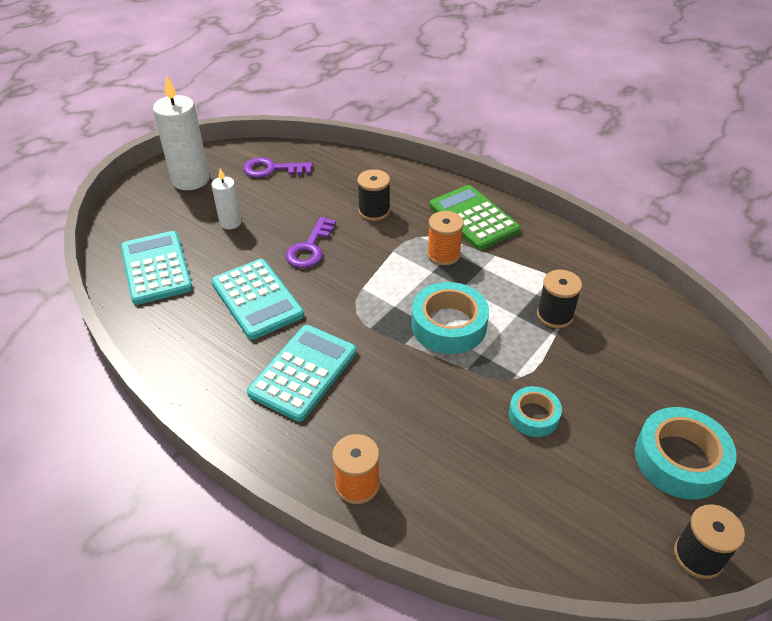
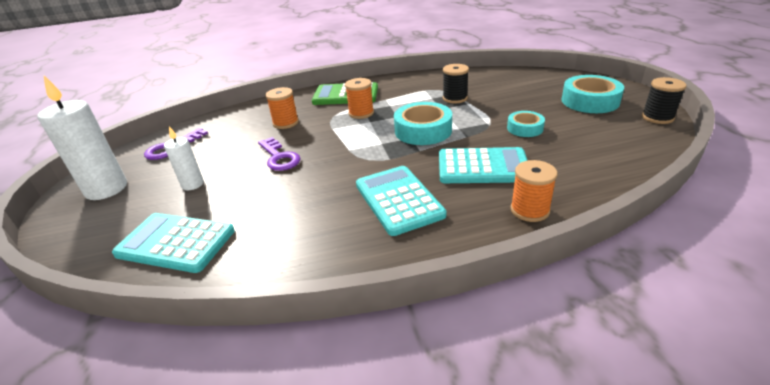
camera: 50 degrees left, 10 degrees down
(257, 299) = (295, 198): turquoise calculator -> turquoise calculator (482, 167)
(374, 211) = (285, 123): black spool -> orange spool

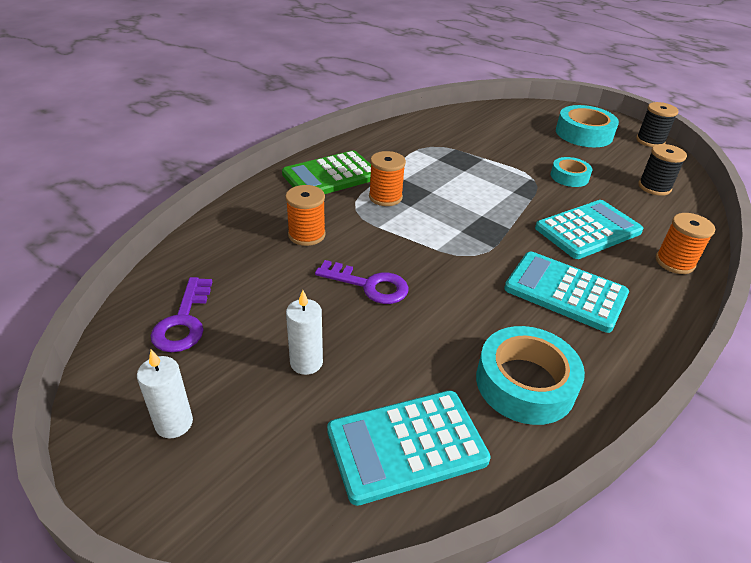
camera: 40 degrees left, 5 degrees up
(106, 189) = (174, 423): white candle -> white candle, size x0.55
(423, 130) = (482, 203): turquoise tape -> turquoise tape (525, 383)
(455, 98) = (462, 155): black spool -> black spool (654, 187)

